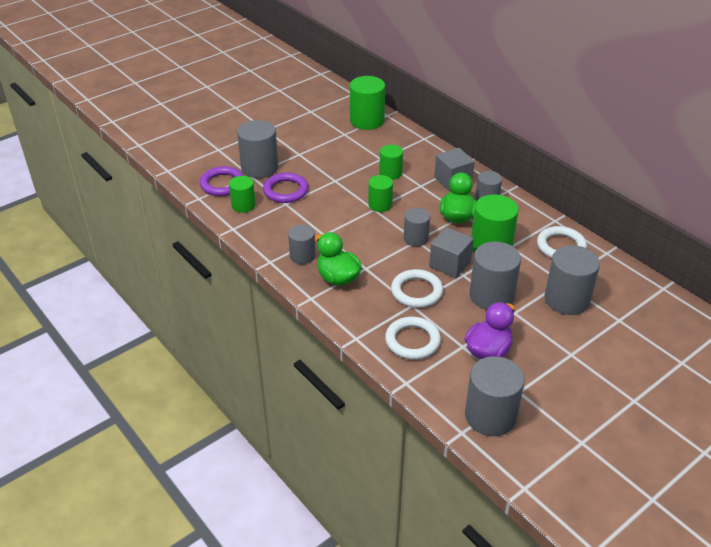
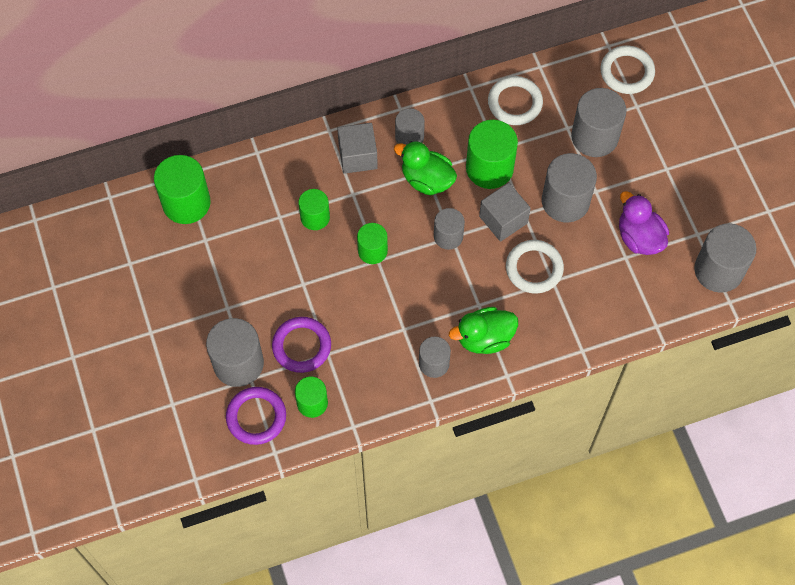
camera: 70 degrees left, 25 degrees up
(412, 341) = (604, 299): white ring -> white ring (627, 72)

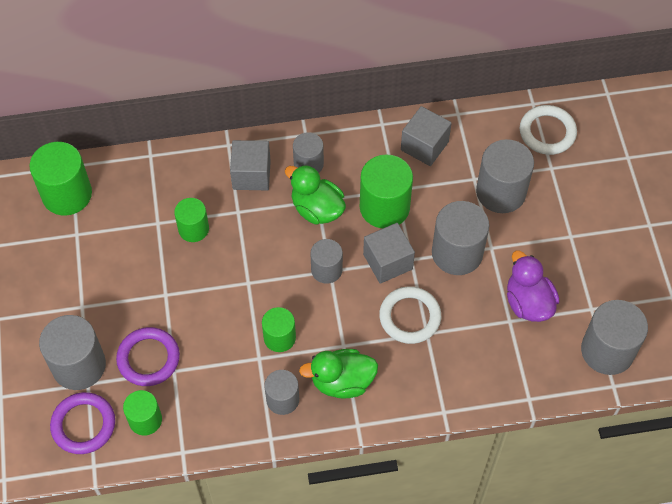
camera: 10 degrees right, 5 degrees down
(372, 251) = (245, 272): green cylinder -> green cylinder (279, 337)
(515, 103) = (424, 146): white ring -> grey cube

